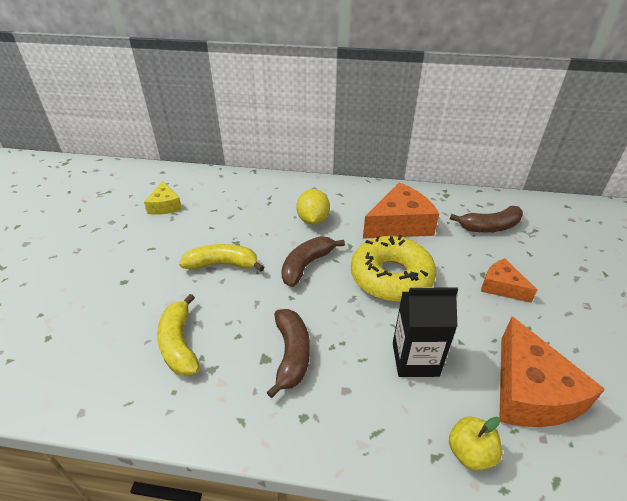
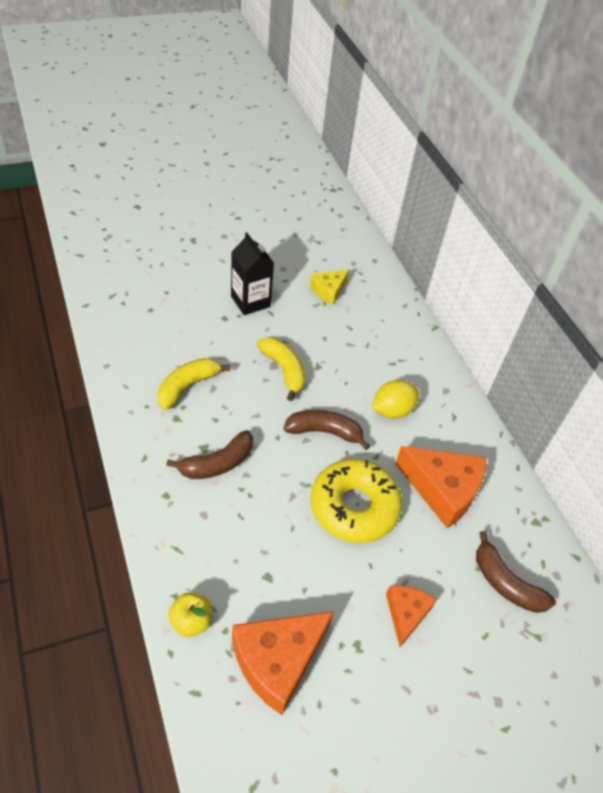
camera: 55 degrees right, 10 degrees up
(415, 359) = (262, 556): black carton -> black carton (250, 301)

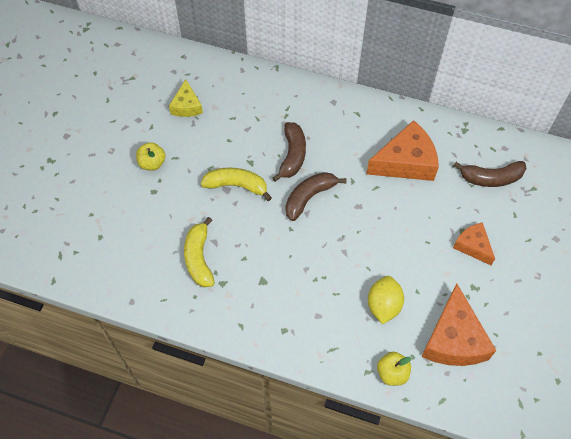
camera: 45 degrees left, 10 degrees up
(217, 463) = (283, 281): brown banana -> brown banana (292, 155)
(250, 301) = (152, 163): black carton -> yellow apple
(354, 507) = (380, 221): yellow donut -> none
(392, 410) = (324, 145): yellow lemon -> yellow lemon (383, 306)

